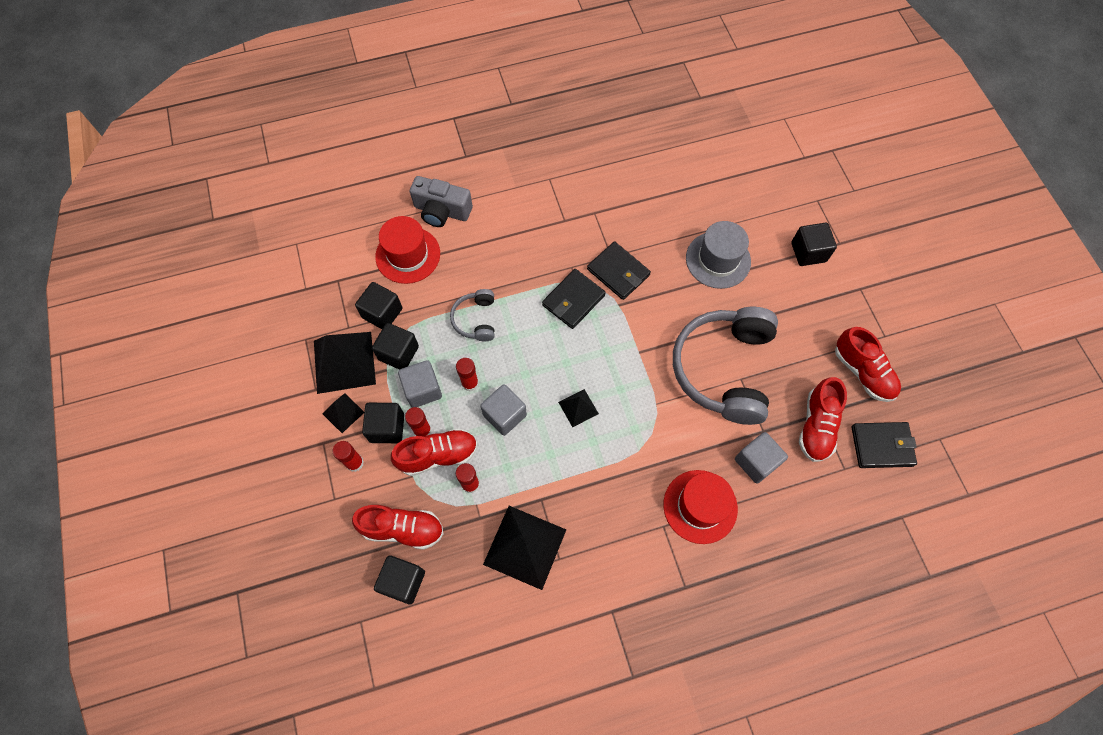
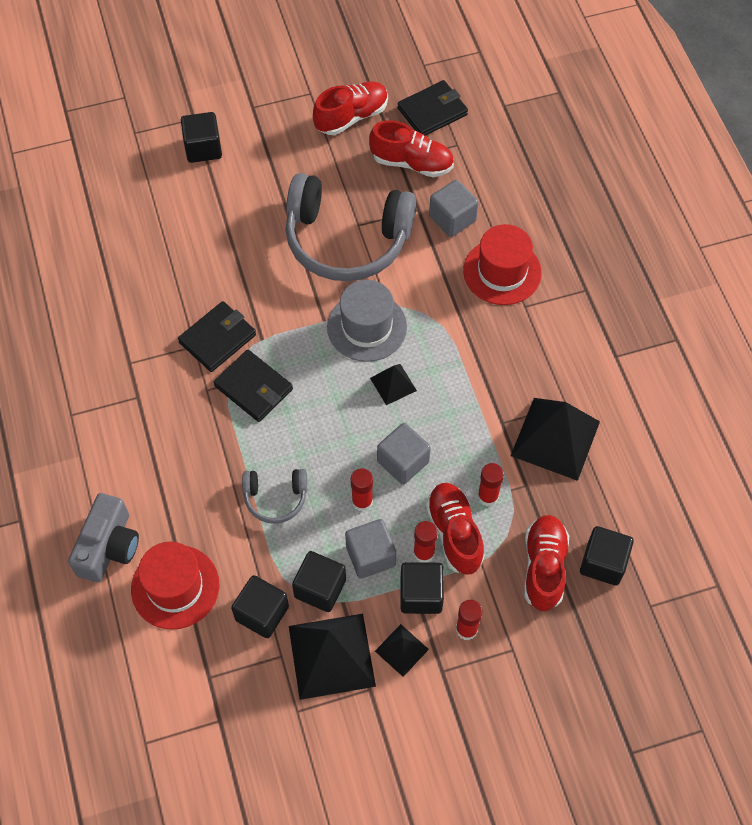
camera: 90 degrees left, 5 degrees down
(718, 260) = (207, 235): grey hat -> grey hat (367, 327)
(881, 446) = (432, 111): black wallet -> black wallet turned 60 degrees clockwise

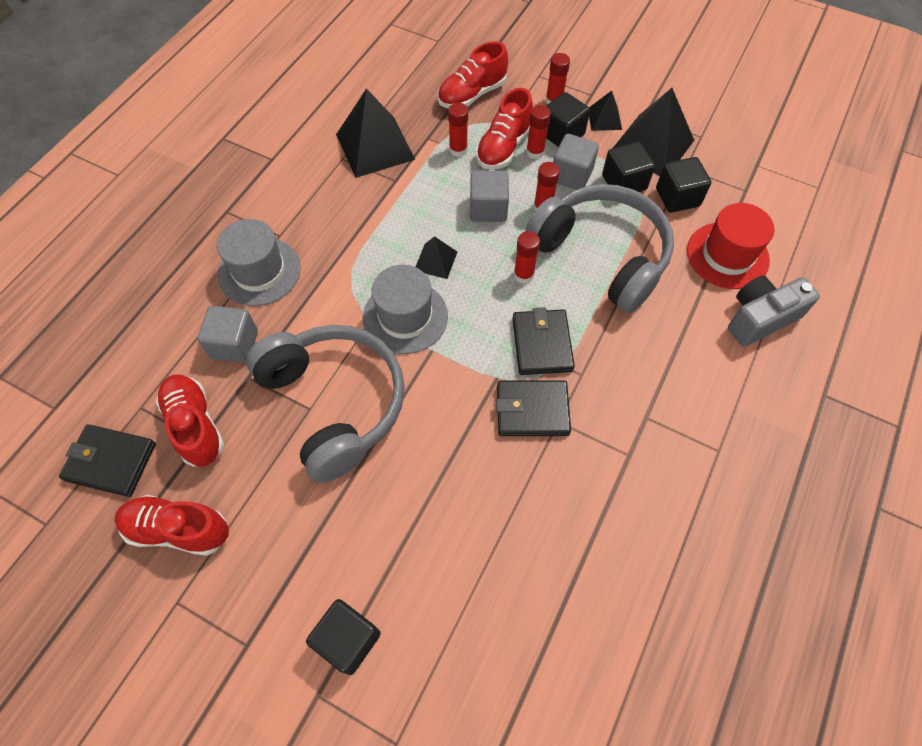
camera: 135 degrees left, 0 degrees up
(275, 498) = (602, 255): grey headphones -> grey headphones, size x2.15
(318, 429) = (523, 275): none -> red glue stick
(502, 272) = (259, 271): red hat -> grey hat
(603, 563) = (436, 73): black cube -> none

